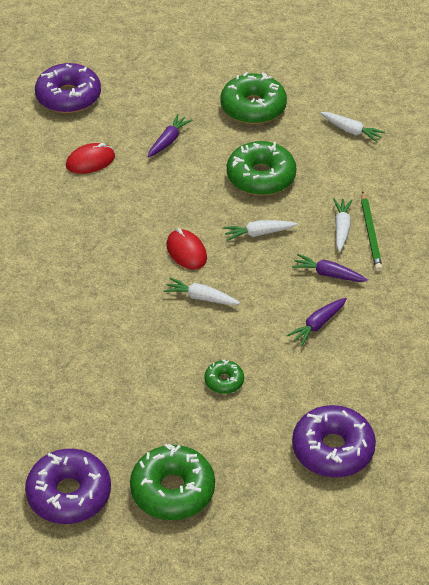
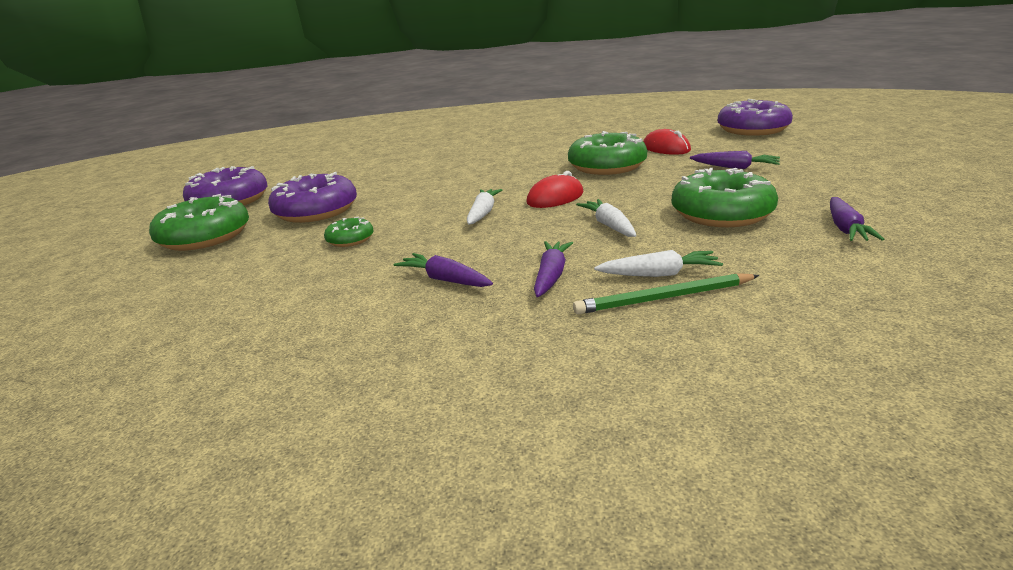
camera: 85 degrees right, 20 degrees down
(253, 107) = (860, 193): green donut -> green donut (607, 166)
(307, 137) = (846, 228): none -> purple carrot
(332, 449) = (208, 315): purple donut -> purple donut (316, 211)
(351, 131) = (911, 256): white carrot -> none

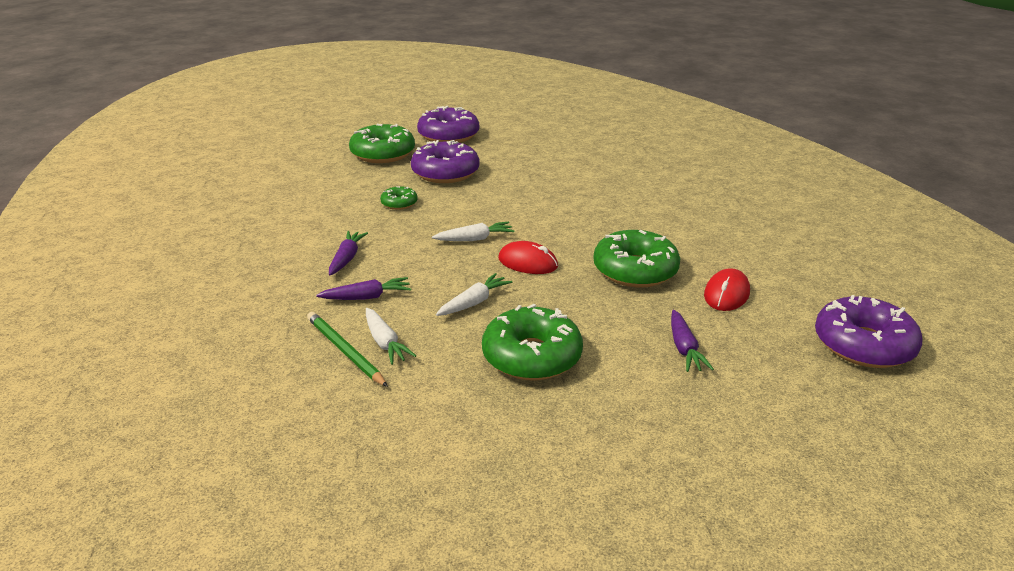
camera: 60 degrees right, 5 degrees up
(846, 228) = (527, 433): purple carrot -> none

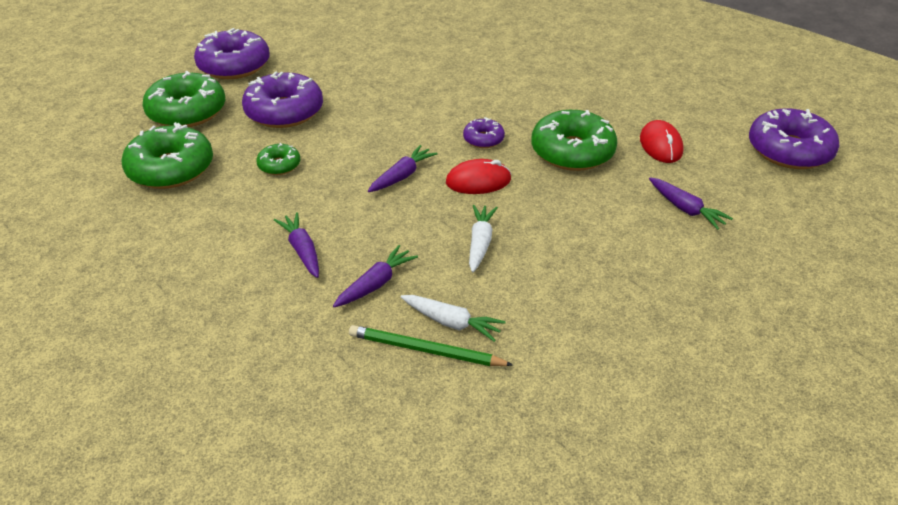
camera: 35 degrees left, 10 degrees up
(474, 239) = (402, 176): white carrot -> purple carrot
(532, 356) = (587, 273): green donut -> green donut (171, 168)
(570, 237) = (483, 139): none -> purple donut

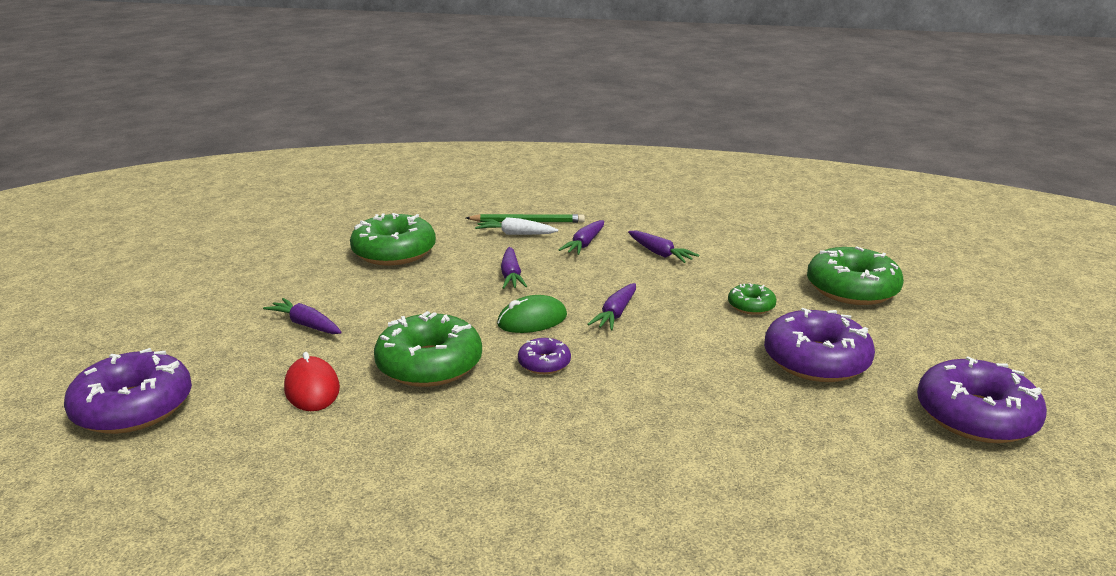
camera: 165 degrees right, 15 degrees down
(187, 111) = (929, 343): green donut -> green donut (394, 252)
(478, 181) = (532, 320): red mouse -> green mouse
(480, 243) = (511, 275): white carrot -> purple carrot

